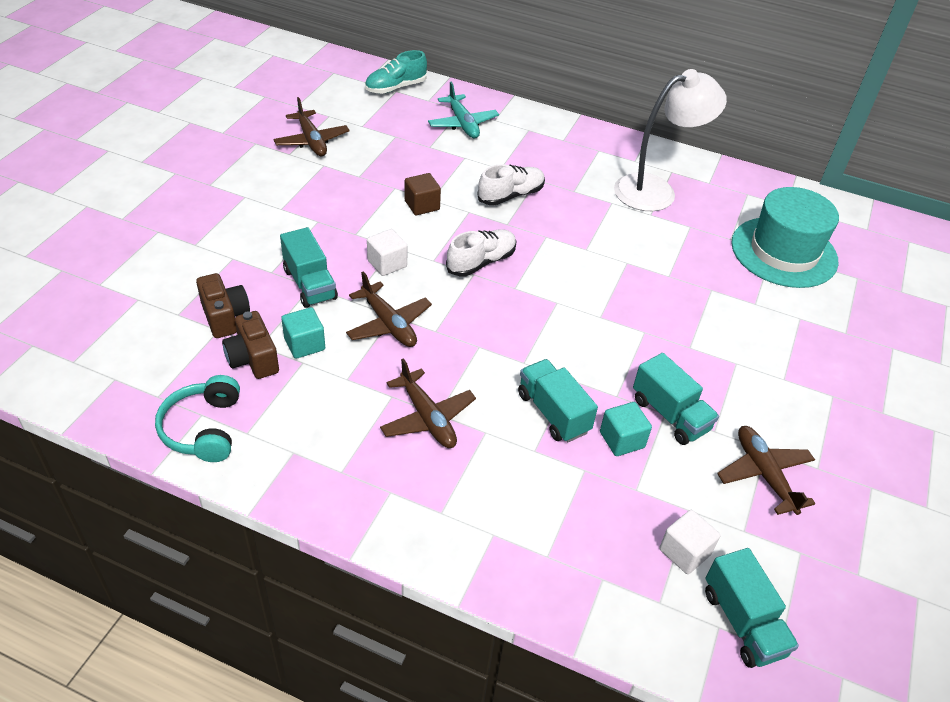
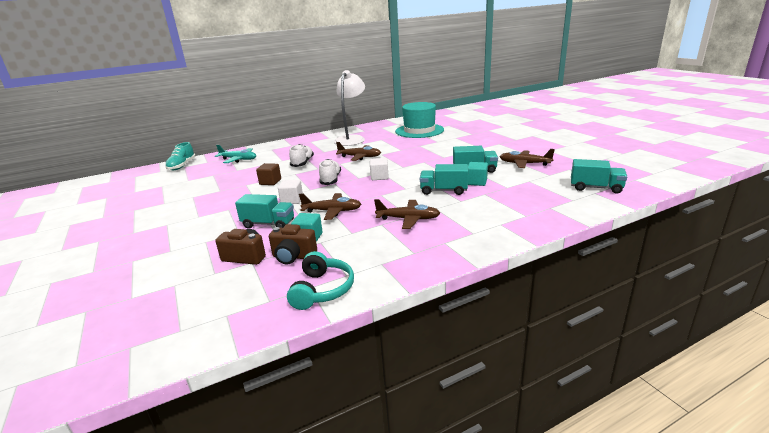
camera: 45 degrees left, 20 degrees down
(204, 428) = (322, 290): turquoise headphones -> turquoise headphones turned 120 degrees counterclockwise
(312, 141) = (169, 195): brown plane -> brown plane (360, 157)
(684, 552) = (550, 188): white cube -> white cube (379, 177)

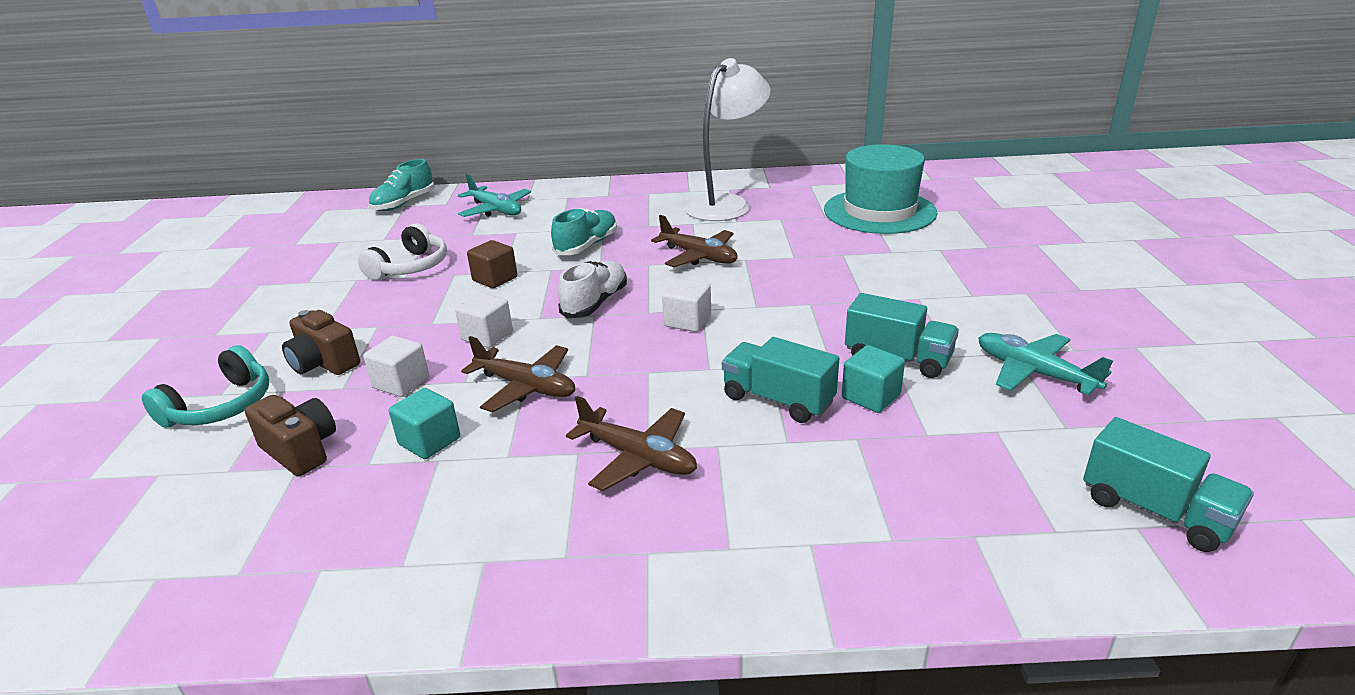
camera: 25 degrees right, 5 degrees up
(218, 187) = (410, 267): none -> white headphones
(268, 224) = (401, 383): turquoise truck -> white cube
(293, 257) = (365, 480): brown camera -> brown camera (324, 363)
(302, 163) = (586, 246): white shoe -> turquoise shoe
(322, 290) = (332, 585): turquoise headphones -> turquoise headphones (220, 406)
(524, 164) = (1033, 373): brown plane -> turquoise plane

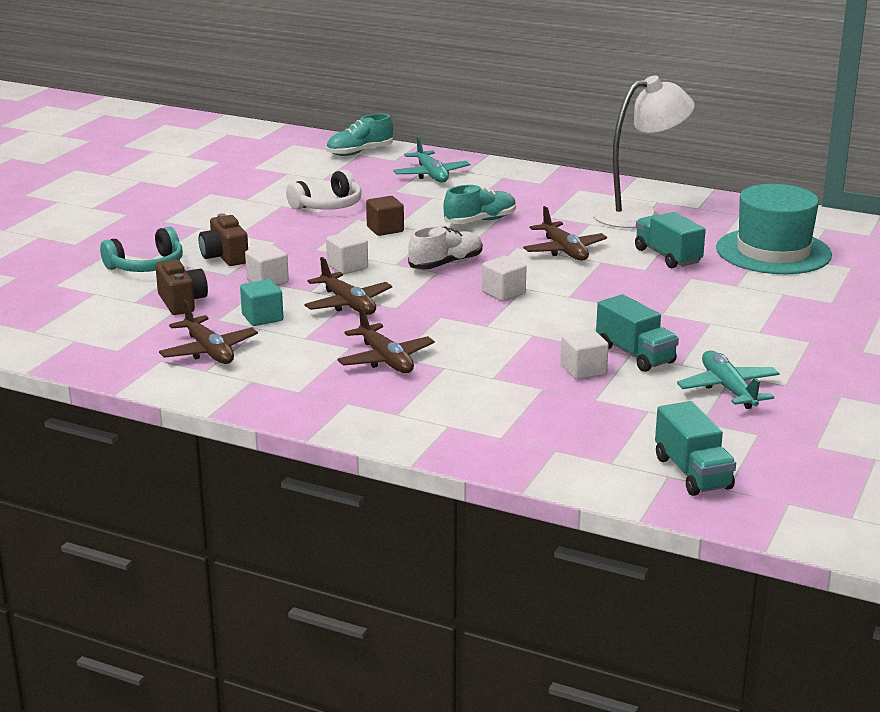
camera: 25 degrees right, 5 degrees down
(387, 525) = (209, 351): none -> brown plane
(778, 400) = (514, 355): turquoise truck -> turquoise truck (667, 256)
(871, 396) = (583, 370): turquoise cube -> white cube

